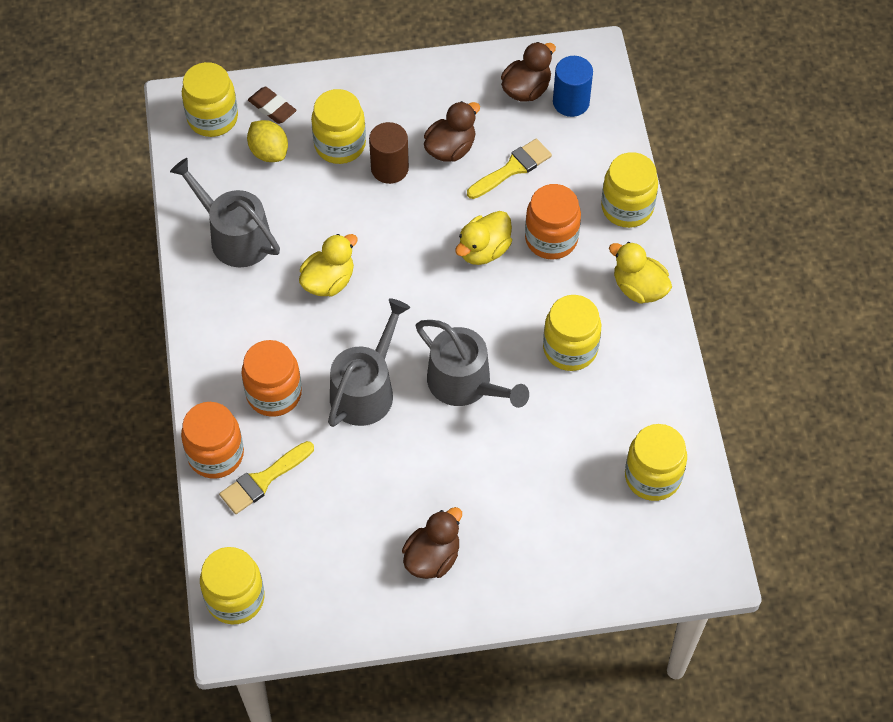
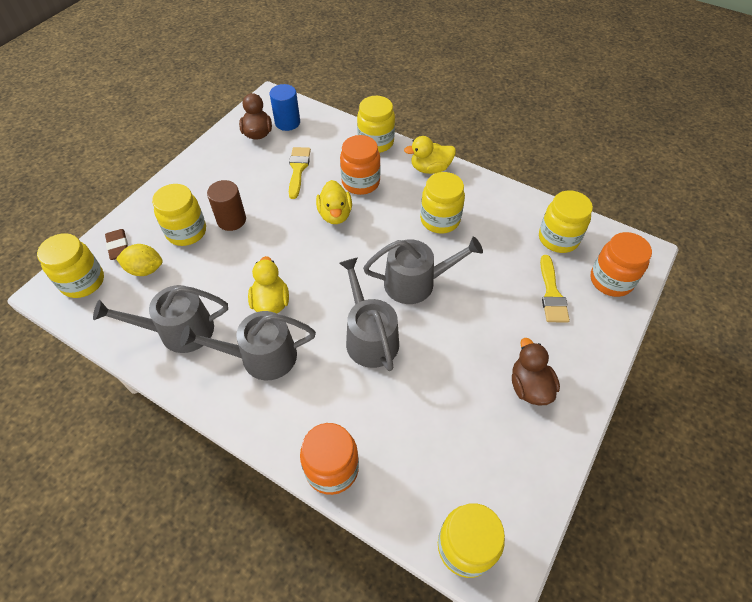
camera: 50 degrees left, 5 degrees down
(263, 480) = (381, 451): yellow brush -> yellow brush (552, 294)
(267, 320) = (261, 357): none -> grey watering can
(272, 108) = (118, 246): brown eraser -> brown eraser turned 75 degrees clockwise
(274, 394) = (320, 393): orange jar -> orange jar (611, 280)
(450, 148) = (253, 186): brown duck -> none

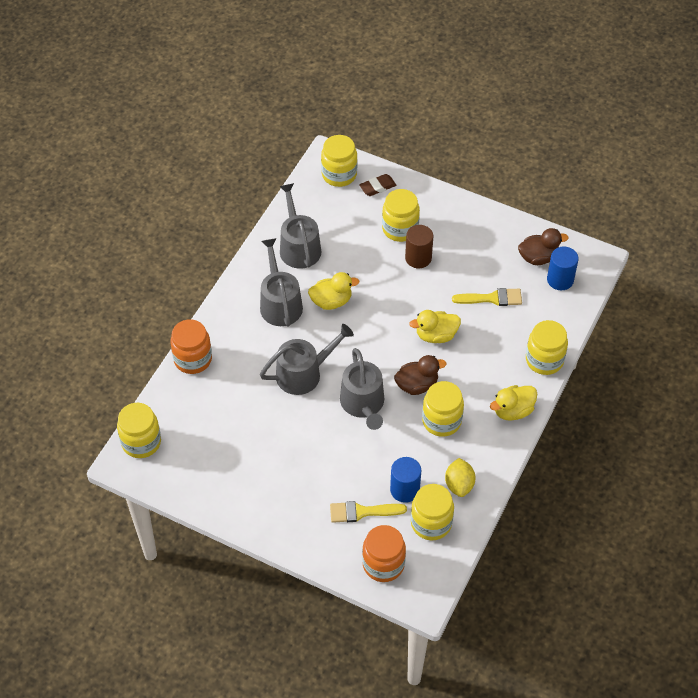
camera: 85 degrees right, 0 degrees up
(145, 269) = (356, 211): yellow lemon -> yellow lemon (459, 484)
(360, 182) = (482, 352): orange jar -> none
(430, 168) = (513, 411): yellow duck -> yellow duck turned 105 degrees counterclockwise
(522, 256) = (404, 490): none -> blue cylinder
(529, 387) = (265, 488): brown duck -> brown duck (417, 385)

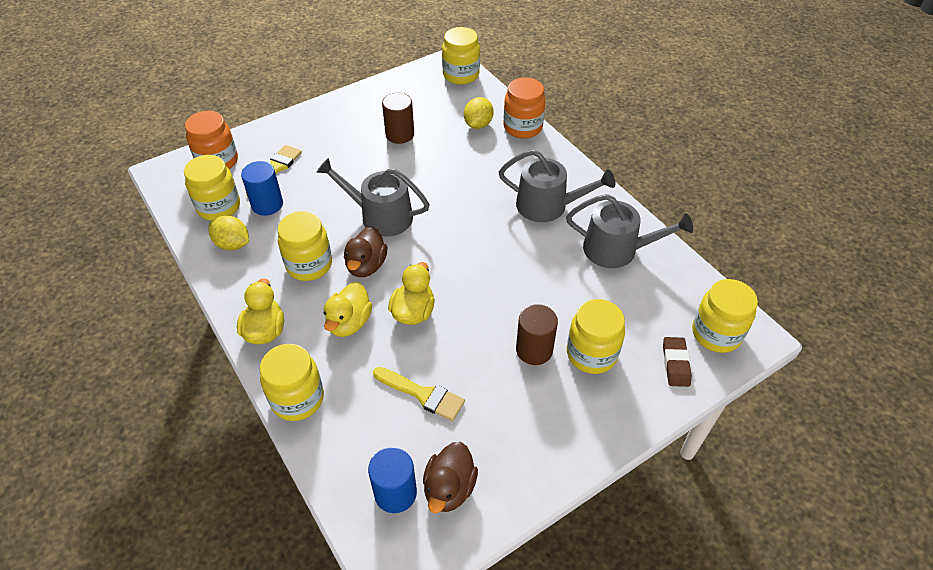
camera: 120 degrees right, 5 degrees down
(209, 393) = (478, 124): none -> yellow lemon
(259, 444) = (400, 134): none -> brown cylinder
(304, 373) = (450, 190): grey watering can -> none
(331, 301) = (523, 245): yellow duck -> yellow duck (349, 323)
(492, 298) = (423, 394): yellow brush -> yellow brush turned 90 degrees counterclockwise

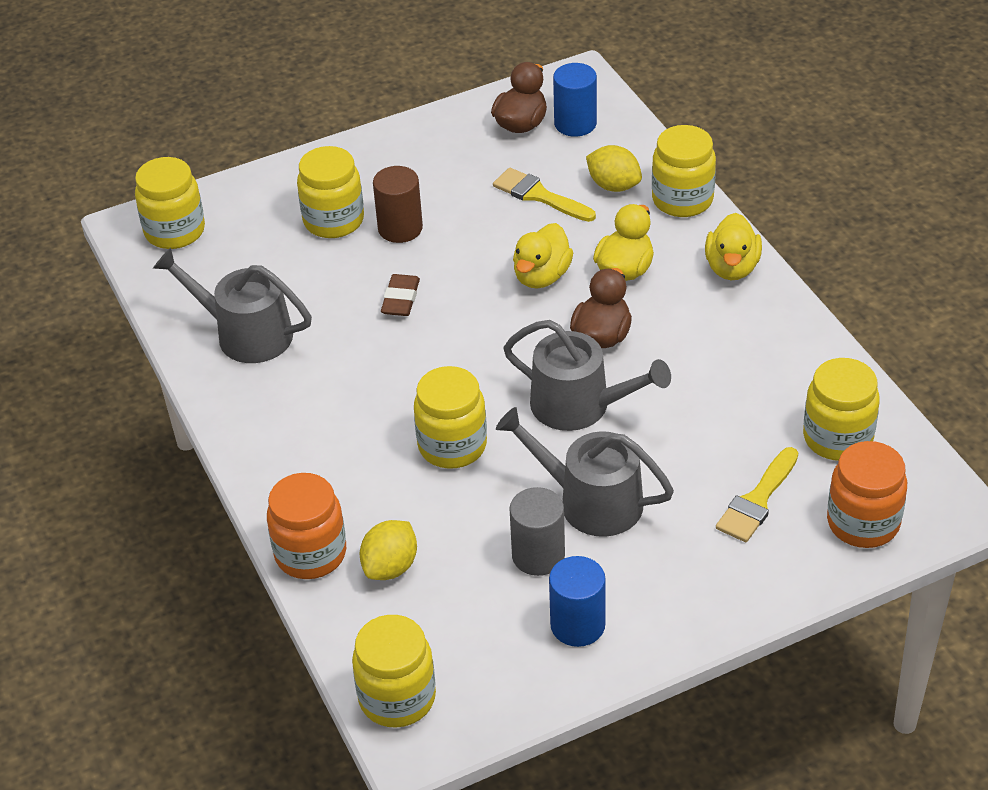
camera: 170 degrees left, 5 degrees down
(232, 244) = (800, 378): yellow lemon -> yellow lemon (613, 185)
(267, 204) = (760, 436): blue cylinder -> blue cylinder (577, 625)
(309, 265) = (683, 342): yellow jar -> yellow jar (452, 446)
(400, 134) = (538, 555): brown cylinder -> grey cylinder
(548, 205) = (319, 404): grey watering can -> grey watering can (591, 501)
(675, 364) = (241, 206): brown eraser -> brown eraser (401, 299)

